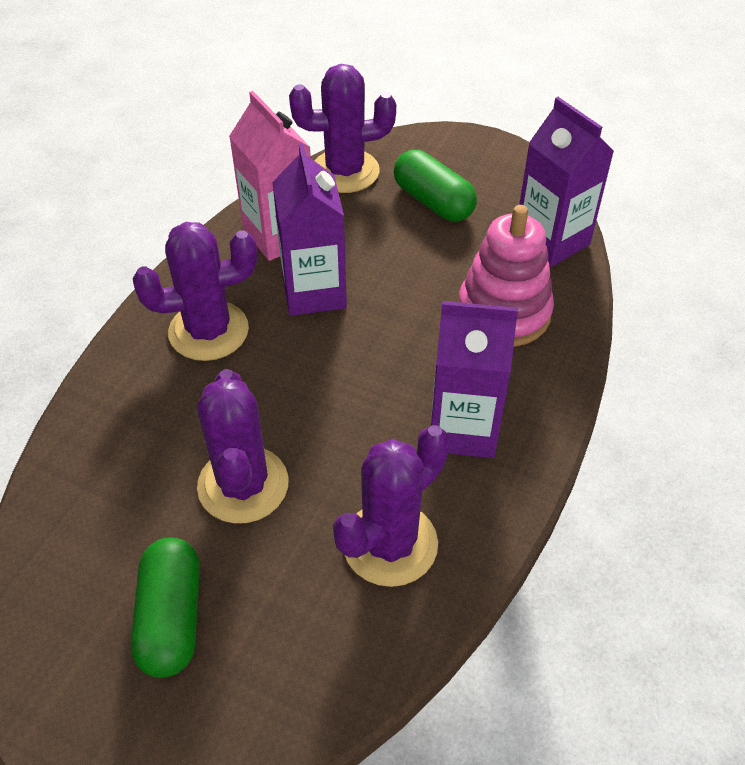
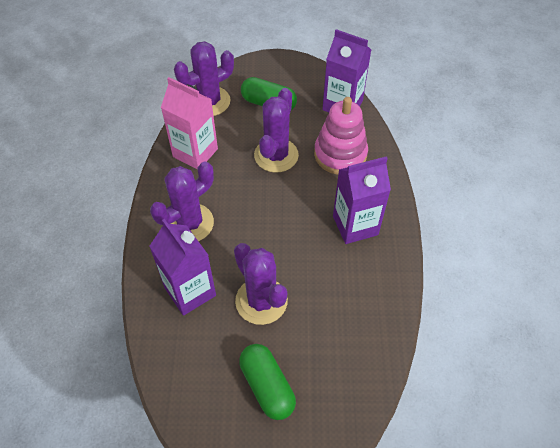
camera: 25 degrees left, 5 degrees up
(314, 292) = (234, 179): purple carton -> purple carton (190, 291)
(390, 544) = (353, 300): purple cactus -> purple cactus (276, 155)

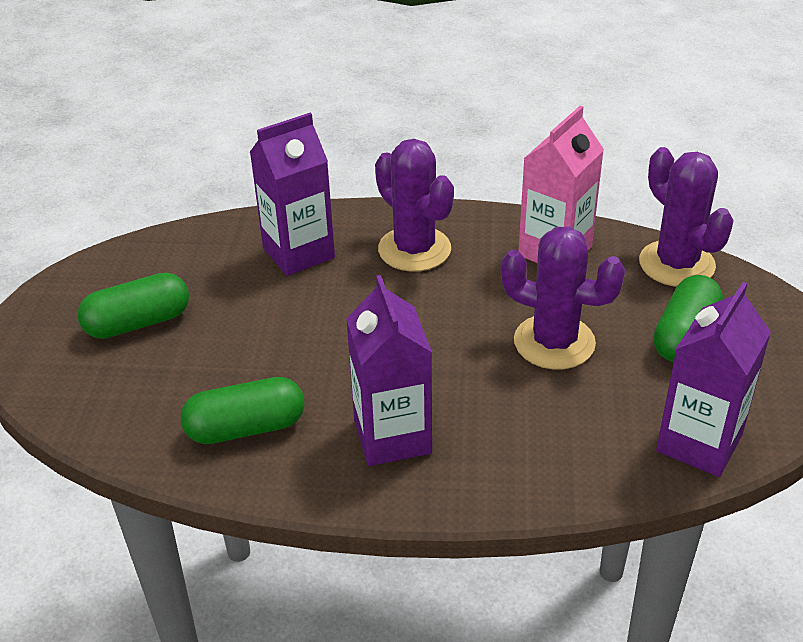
camera: 95 degrees right, 15 degrees down
(261, 301) = (268, 319): purple cactus -> none
(340, 154) = (561, 429): pink stacking toy -> none
(359, 299) = (246, 428): none -> green capsule

